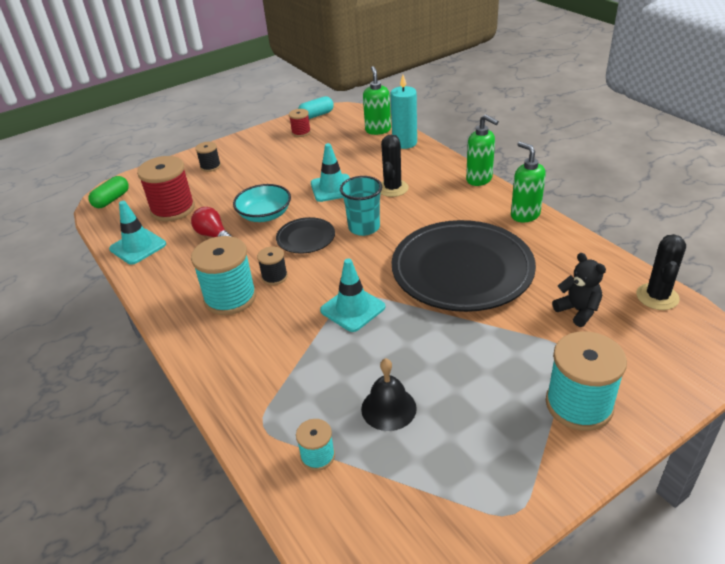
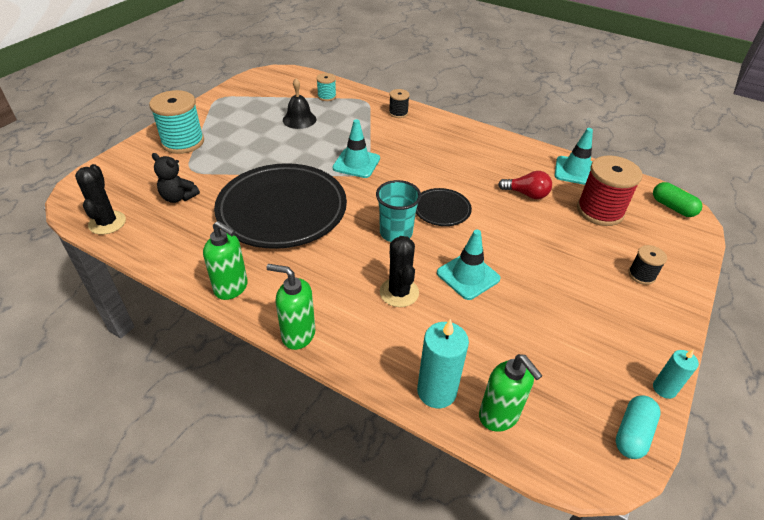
camera: 150 degrees right, 5 degrees up
(111, 200) = (672, 207): green capsule -> green capsule turned 45 degrees counterclockwise
(230, 297) = (453, 152): turquoise spool -> none
(265, 215) = (504, 225): turquoise bowl -> none
(274, 277) = (436, 172): black spool -> black spool (398, 113)
(278, 124) = (664, 389): none -> turquoise candle
(301, 132) = (608, 376): red spool -> none

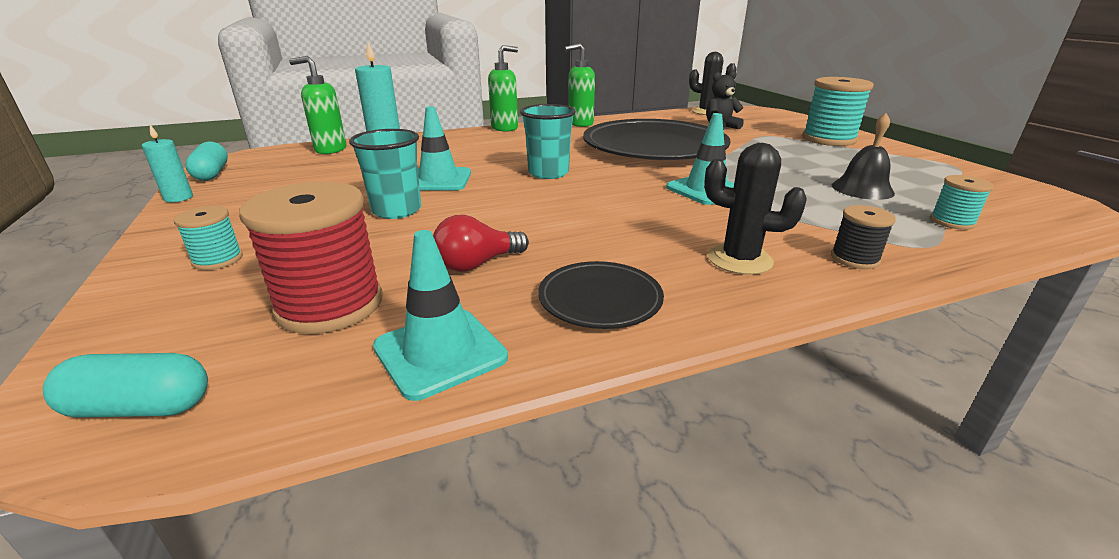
camera: 130 degrees right, 15 degrees down
(399, 292) = (479, 155): black cactus -> black cactus (739, 260)
(441, 210) = (546, 201): black plate -> black plate (600, 299)
(525, 258) = (396, 210): none -> turquoise cup
(641, 275) = (218, 260): black spool -> turquoise spool
(672, 207) = (141, 407): green capsule -> turquoise capsule

